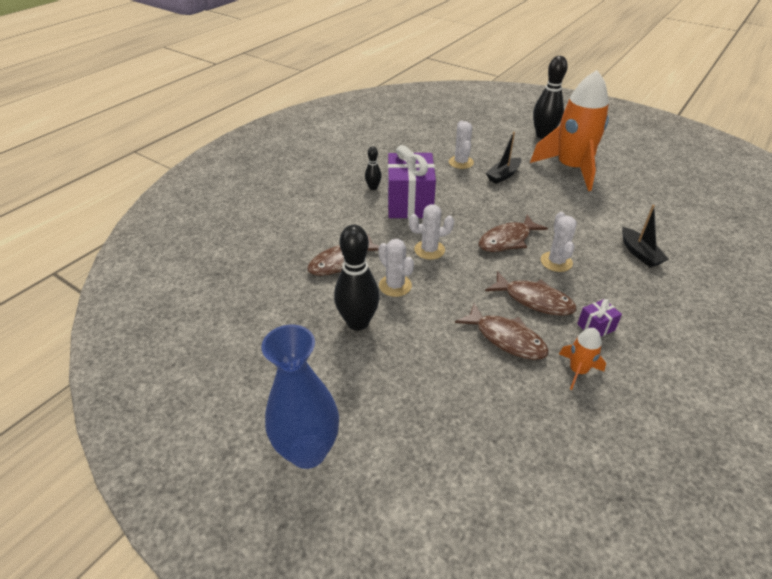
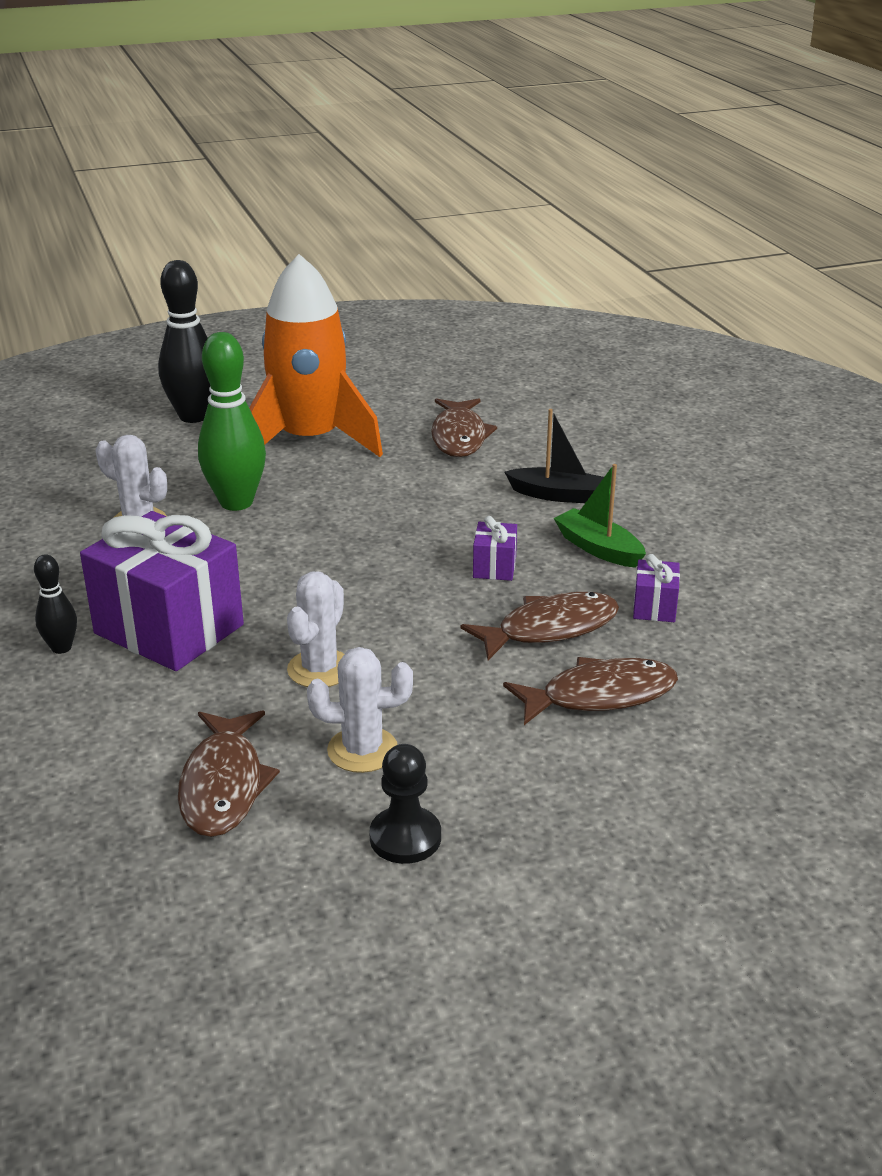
camera: 55 degrees left, 10 degrees down
(308, 451) = (646, 1036): blue vase -> none
(358, 322) = (405, 837): black bowling pin -> black pawn
(503, 175) = (236, 502): black boat -> green bowling pin
(507, 240) = (394, 582): brown fish -> brown fish (459, 437)
(556, 262) = (494, 567): white cactus -> purple gift
(578, 371) = (717, 666): orange rocket -> none
(616, 287) = (598, 548): none -> green boat

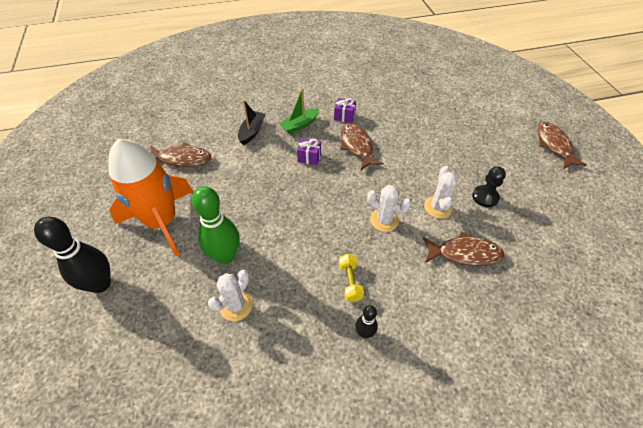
camera: 85 degrees left, 20 degrees up
(169, 629) = (350, 282): purple gift -> yellow dumbbell
(600, 695) = (400, 138): brown fish -> brown fish (554, 145)

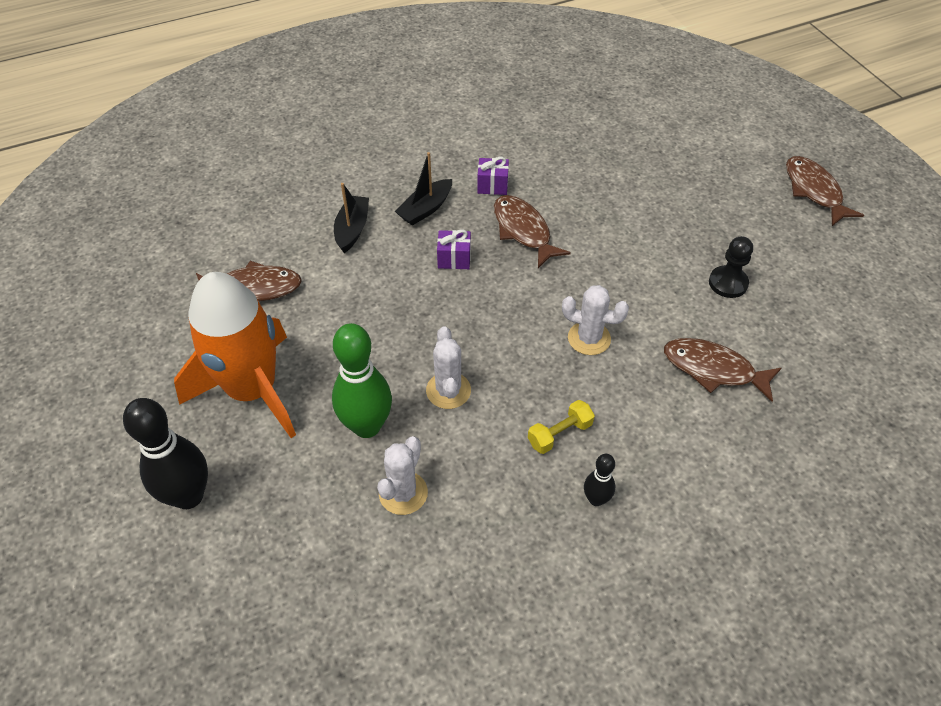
camera: 10 degrees left, 0 degrees up
(300, 125) = (426, 209): green boat -> black boat
(350, 282) = (559, 434): yellow dumbbell -> yellow dumbbell turned 75 degrees clockwise
(437, 207) = (663, 308): white cactus -> white cactus (448, 390)
(465, 254) = (713, 369): brown fish -> brown fish turned 150 degrees counterclockwise

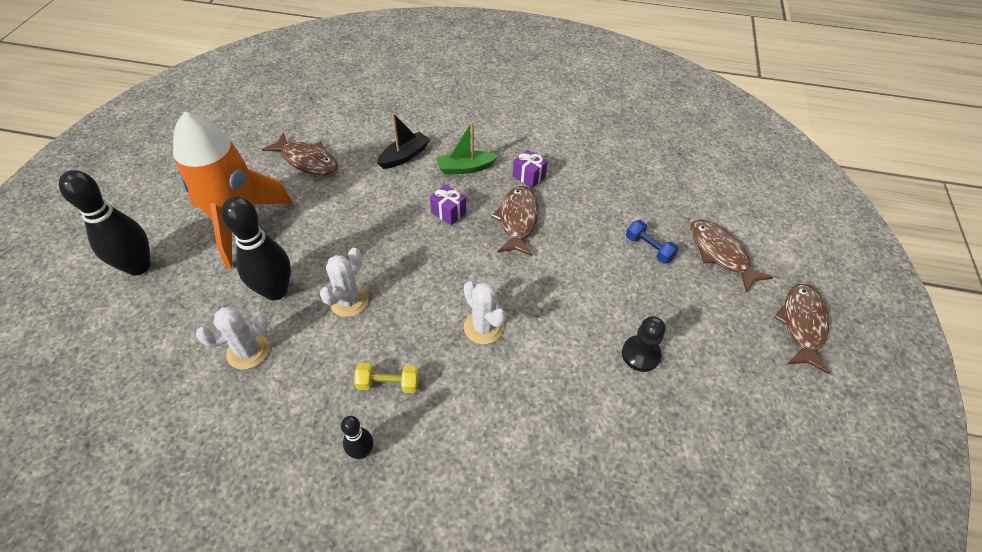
camera: 35 degrees right, 0 degrees up
(367, 426) = (275, 291): green bowling pin -> black bowling pin
(426, 209) = (466, 168): black boat -> green boat
(653, 194) = (649, 248): none -> blue dumbbell
(713, 369) = (556, 416): brown fish -> brown fish (720, 254)

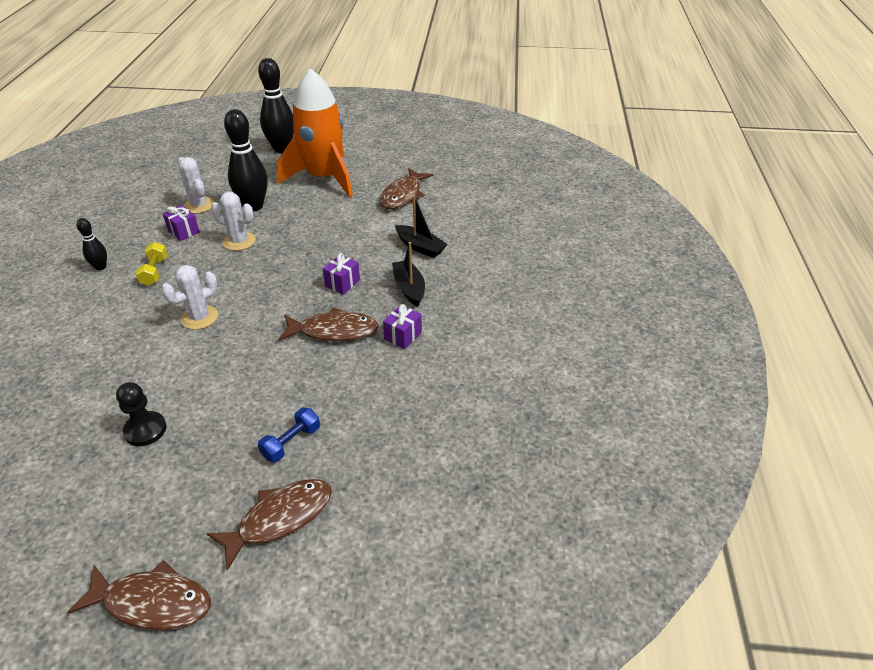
camera: 85 degrees right, 10 degrees down
(307, 362) = (183, 231): none -> purple gift
(466, 168) = (409, 288): green boat -> black boat

